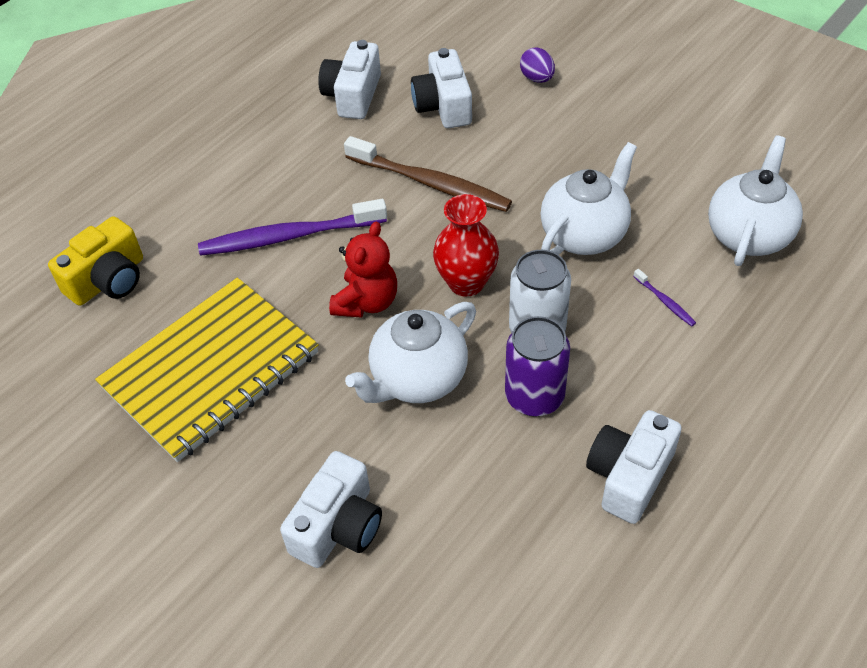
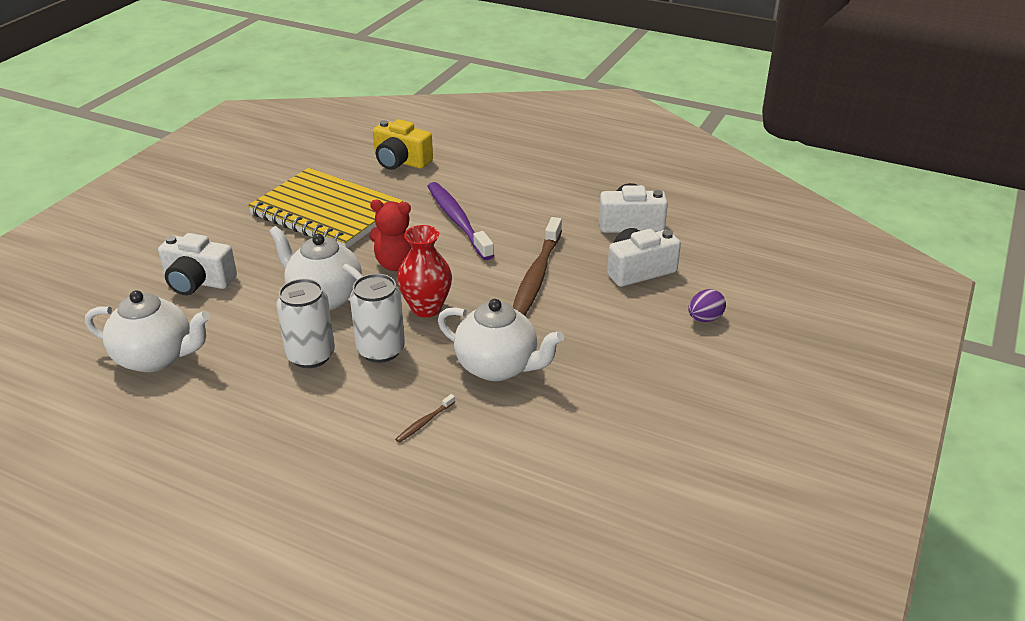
camera: 75 degrees right, 15 degrees down
(534, 396) = (311, 355): purple can -> white can
(629, 476) = (232, 413): white camera -> none
(665, 302) = (424, 422): purple toothbrush -> brown toothbrush
(748, 235) = (526, 477): white teapot -> white teapot (156, 358)

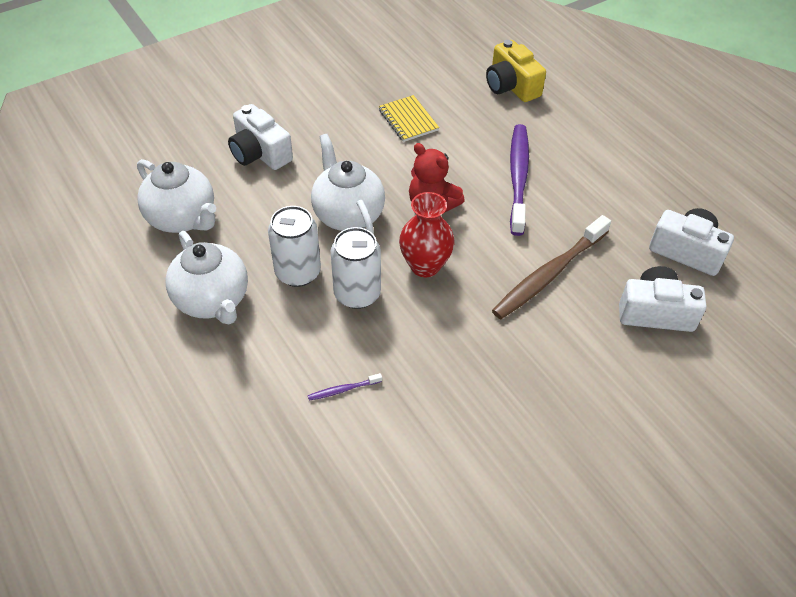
camera: 30 degrees right, 15 degrees up
(326, 212) = (408, 120): yellow notebook -> yellow notebook, size x0.45
(424, 422) = (343, 390): brown toothbrush -> purple toothbrush
(498, 367) = (445, 361): white teapot -> white teapot (213, 300)
(704, 319) = (682, 402): purple egg -> none

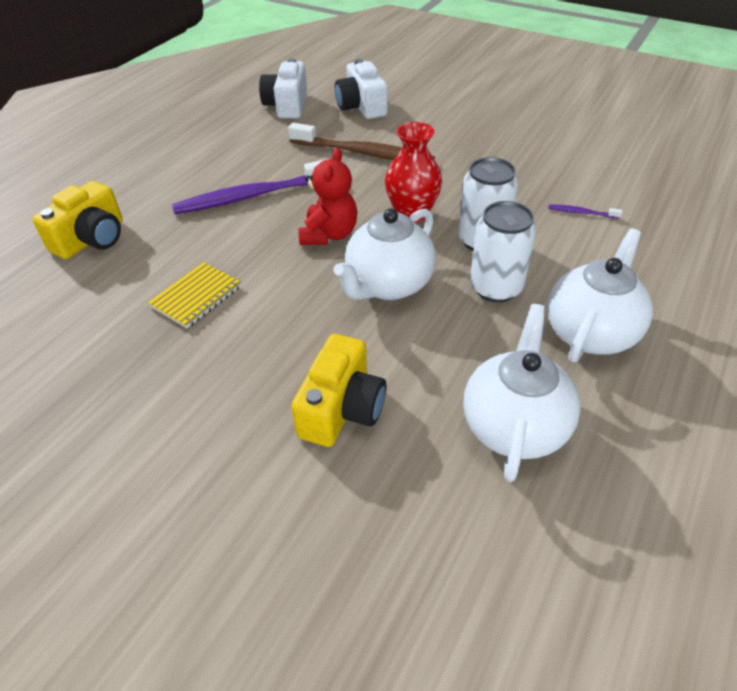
camera: 115 degrees left, 5 degrees down
(260, 153) = (342, 408): white camera -> yellow camera
(343, 390) = (581, 213): purple toothbrush -> purple toothbrush turned 150 degrees clockwise

